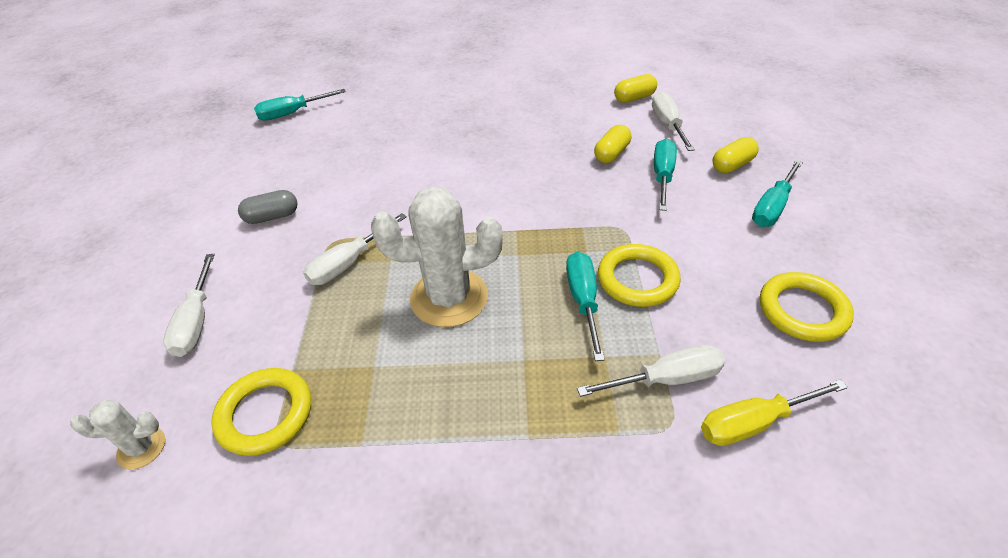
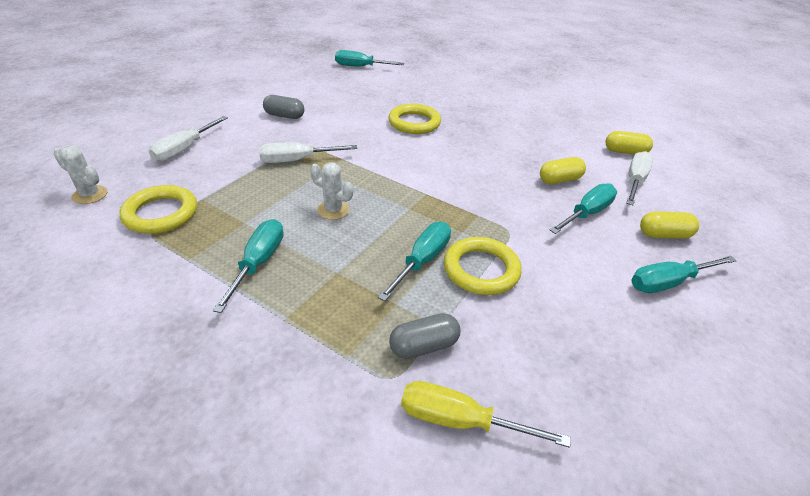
camera: 30 degrees right, 5 degrees down
(440, 400) = (258, 263): none -> turquoise screwdriver
(449, 298) = (333, 210): white cactus -> white cactus, size x0.49
(666, 379) = (424, 346): white screwdriver -> grey capsule
(802, 310) = (605, 371): yellow ring -> yellow ring (414, 123)

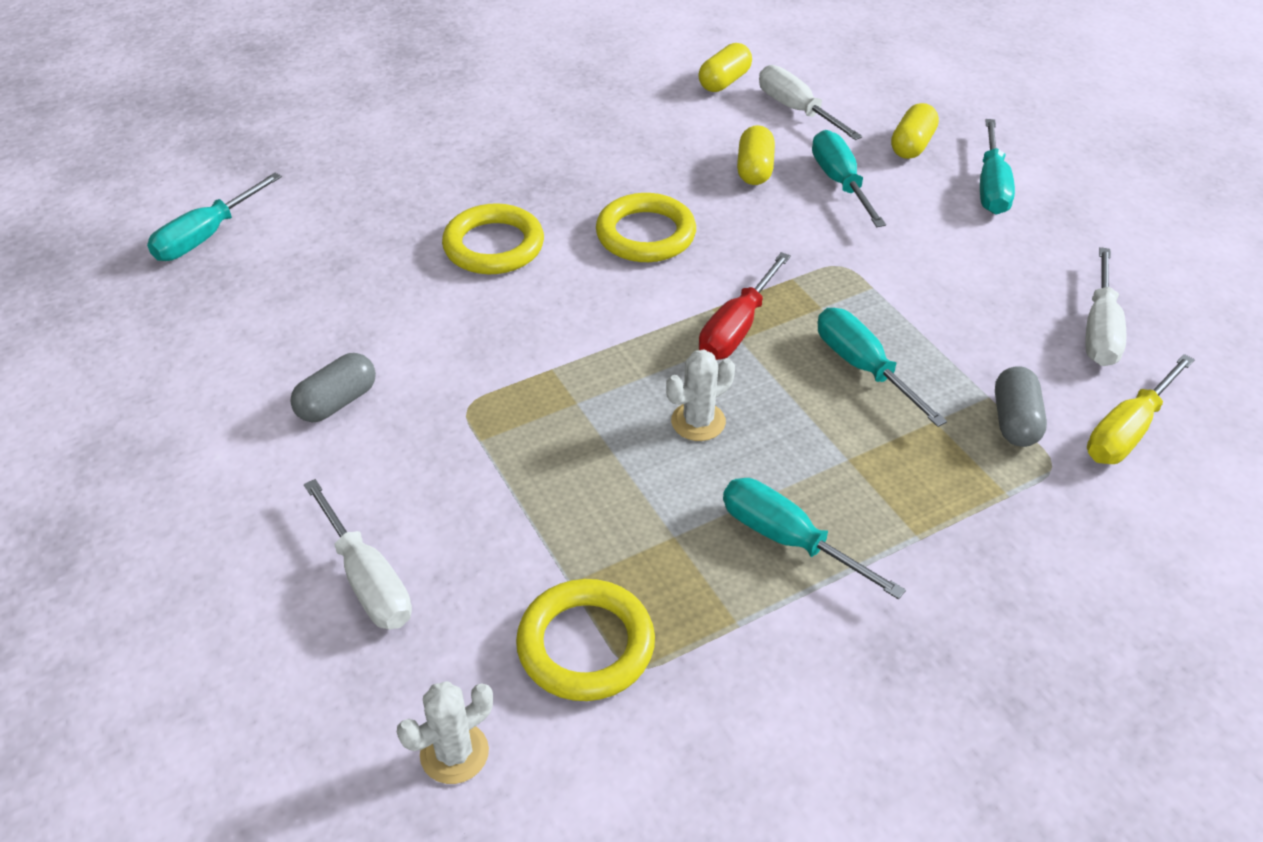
camera: 60 degrees left, 5 degrees up
(297, 160) = (521, 425): white screwdriver -> white screwdriver (1100, 329)
(417, 205) = (737, 328): none -> red screwdriver
(481, 270) = (905, 321): yellow ring -> yellow ring (645, 234)

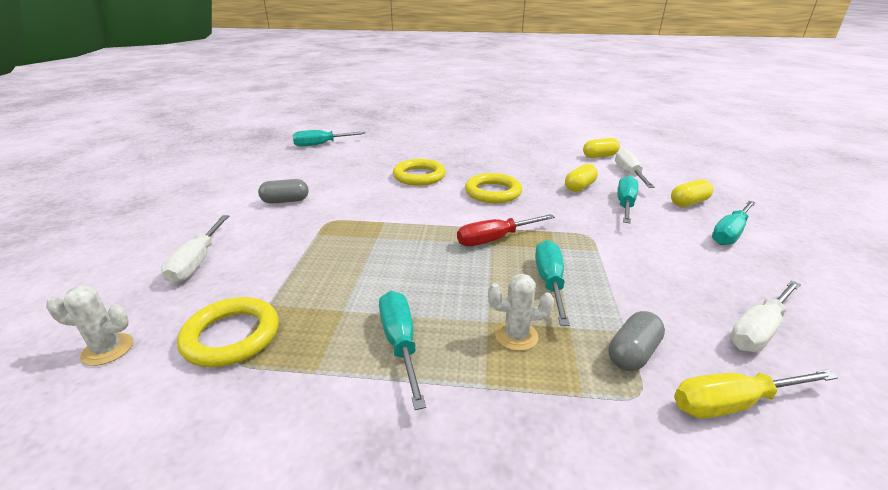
camera: 35 degrees right, 15 degrees down
(698, 422) = (424, 268): white cactus -> white cactus (516, 336)

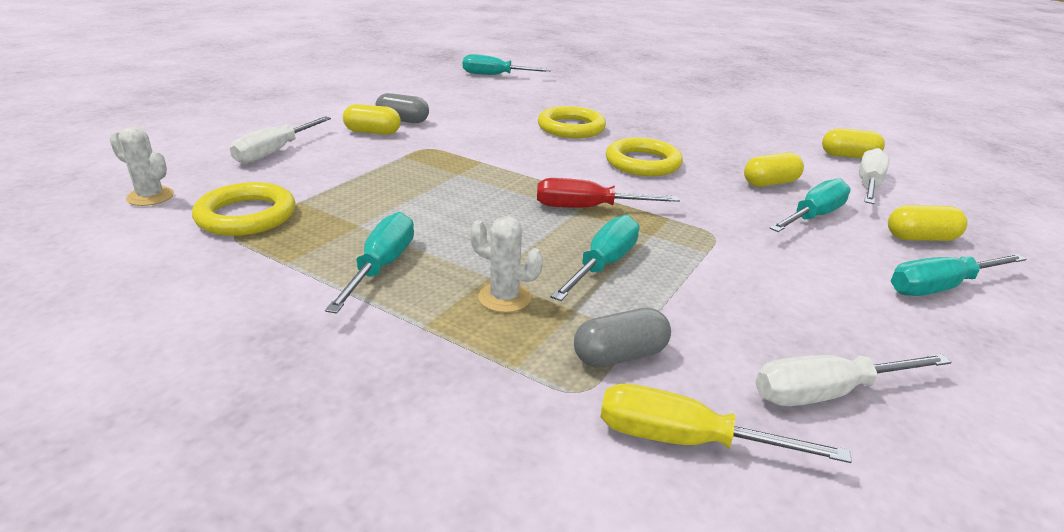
camera: 25 degrees right, 0 degrees up
(270, 218) = (373, 132): none -> yellow capsule

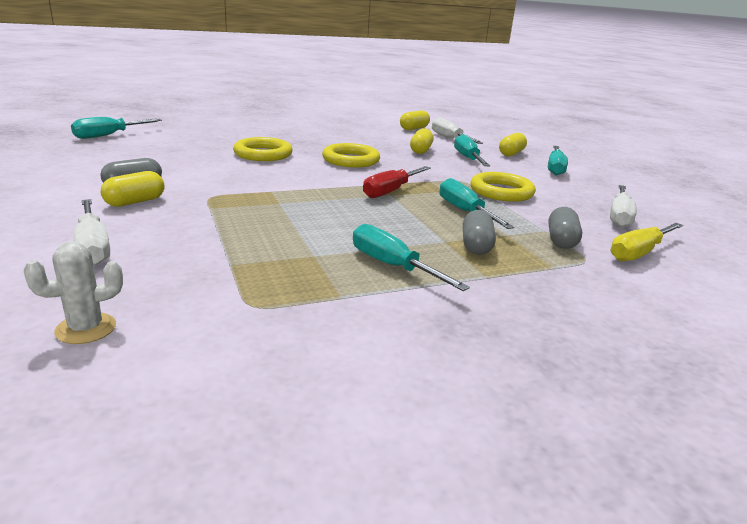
camera: 55 degrees left, 5 degrees down
(246, 216) = (223, 291): yellow ring -> yellow ring (501, 192)
(504, 298) = (476, 245): white cactus -> grey capsule

